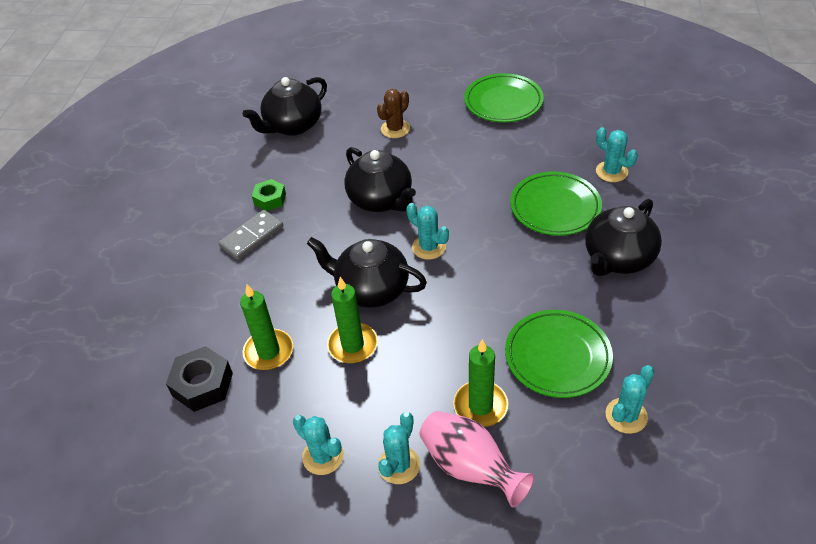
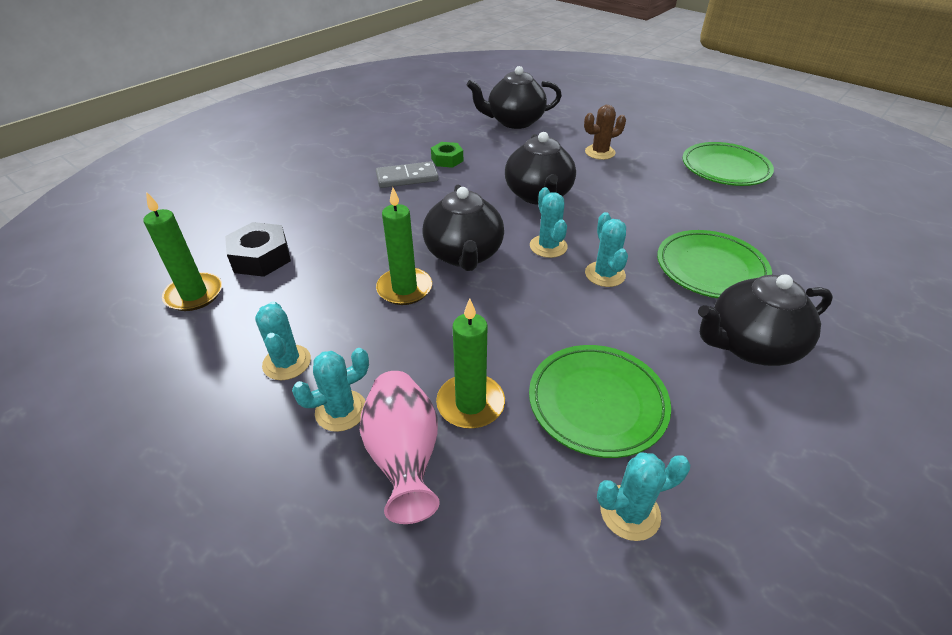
camera: 30 degrees right, 5 degrees down
(268, 352) = (333, 259): green candle -> green candle (194, 294)
(371, 289) = (464, 254): black teapot -> black teapot turned 150 degrees counterclockwise
(611, 172) = (805, 265): turquoise cactus -> turquoise cactus (605, 274)

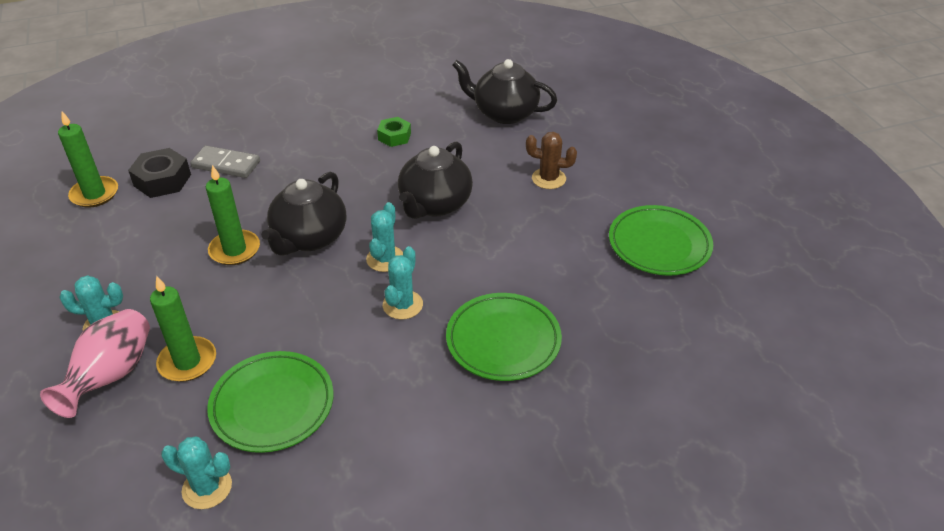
camera: 30 degrees right, 0 degrees up
(287, 362) = (104, 274): turquoise cactus -> none
(407, 177) = (341, 144): grey domino -> grey domino (226, 164)
(750, 345) = (447, 421): black teapot -> none

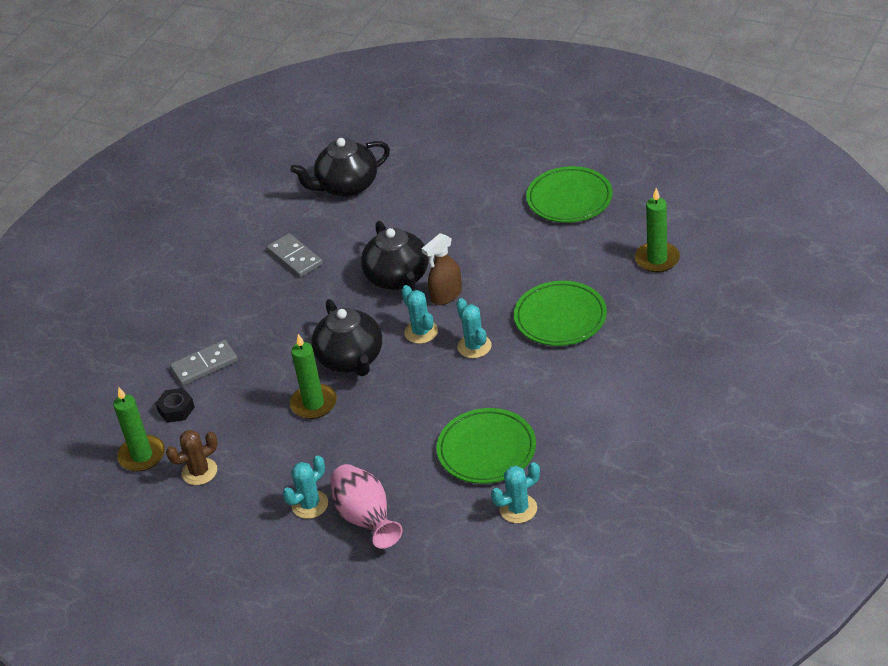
camera: 40 degrees left, 0 degrees up
(162, 180) = (176, 409): black nut -> black nut, size x0.66
(187, 362) = (399, 475): green candle -> green candle (657, 259)
(394, 136) = (295, 258): green nut -> grey domino
(446, 245) = (446, 295): none -> brown spray bottle
(548, 179) = (445, 208): brown cactus -> brown cactus (199, 472)

